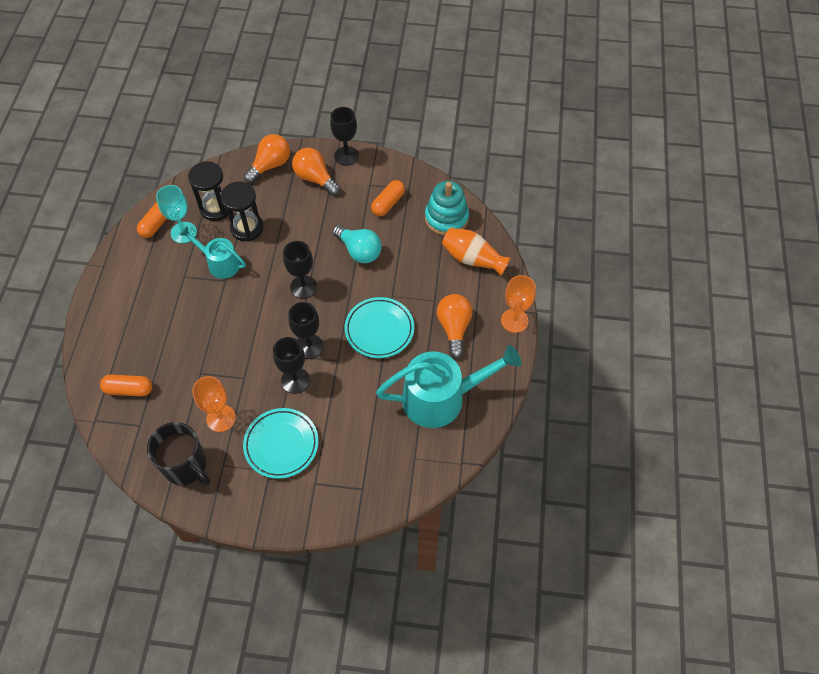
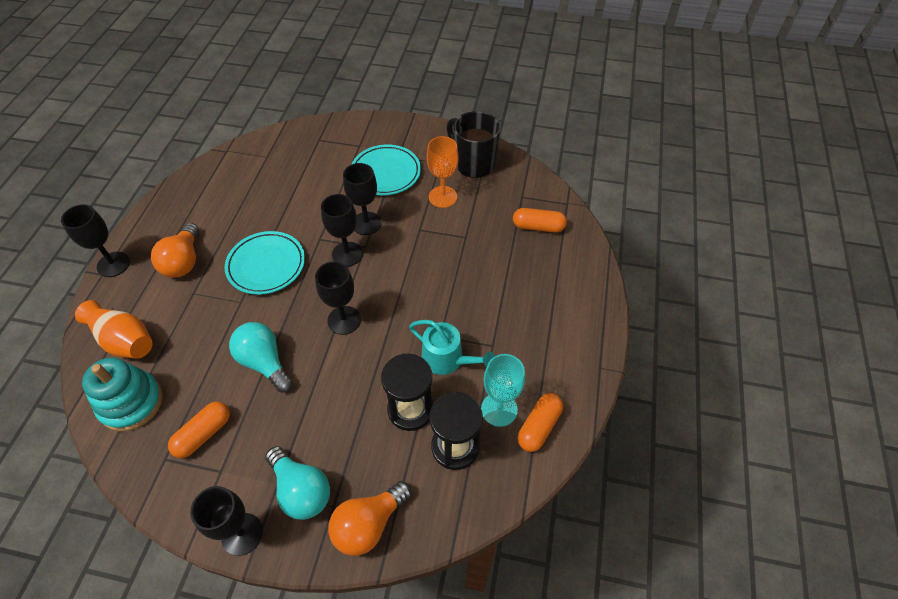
camera: 175 degrees left, 5 degrees down
(315, 178) = (301, 490): orange light bulb -> turquoise light bulb
(441, 398) = (224, 199): turquoise watering can -> none
(514, 320) = (113, 264): orange goblet -> black goblet

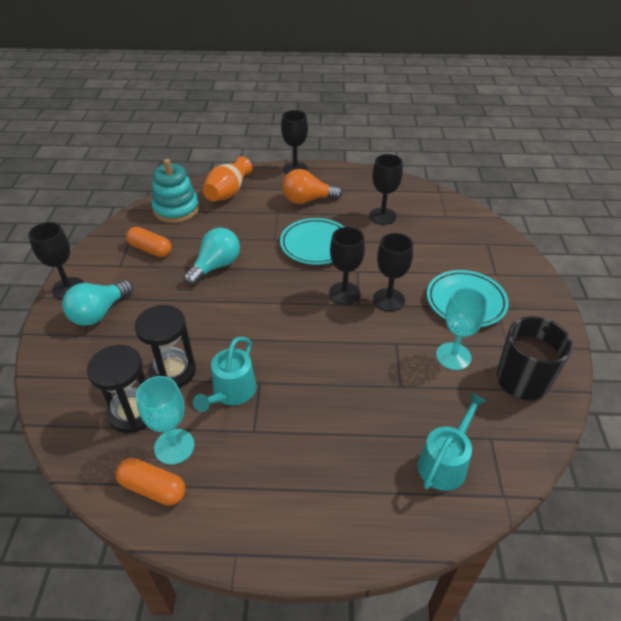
camera: 80 degrees right, 10 degrees down
(344, 320) = (266, 306): black goblet -> black goblet (382, 216)
(368, 524) = (64, 361): orange light bulb -> none
(443, 197) = (453, 356): orange goblet -> turquoise goblet
(538, 227) = (445, 462): orange capsule -> turquoise watering can

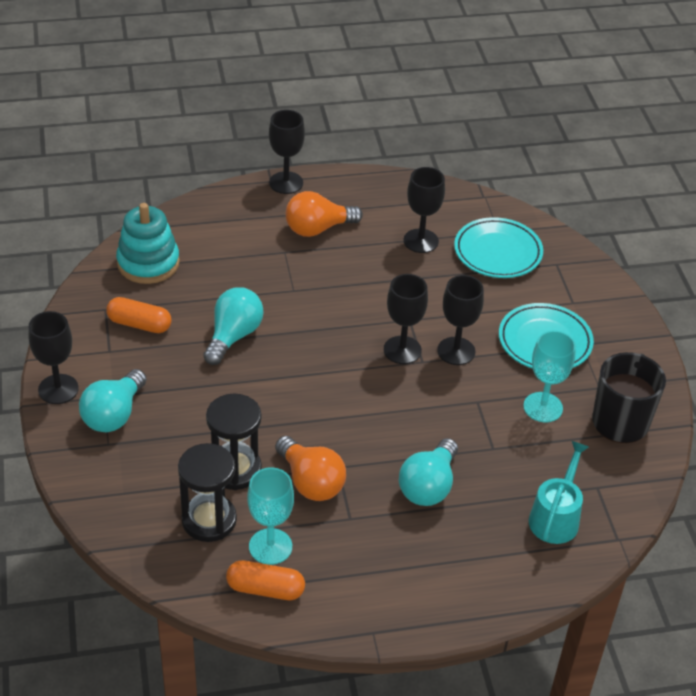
camera: 15 degrees left, 0 degrees up
(228, 192) = (208, 229): orange vase -> none
(231, 392) = (311, 482): turquoise watering can -> orange light bulb
(316, 245) = (348, 291): turquoise plate -> turquoise plate (497, 252)
(333, 412) = (428, 486): none -> turquoise light bulb

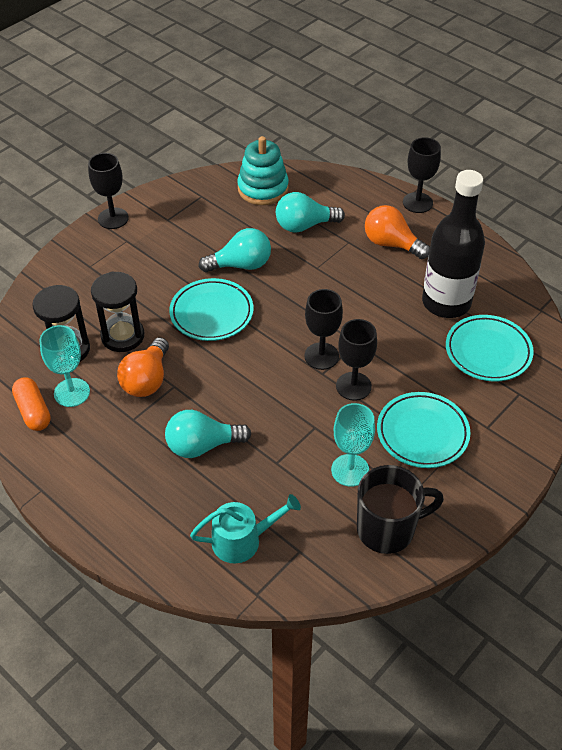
camera: 55 degrees right, 5 degrees up
(114, 414) = (116, 254): turquoise light bulb -> turquoise light bulb (304, 225)
(139, 324) = (204, 218): orange capsule -> none
(274, 390) = (211, 313): none -> turquoise plate
(421, 241) = (446, 302): black goblet -> black bottle

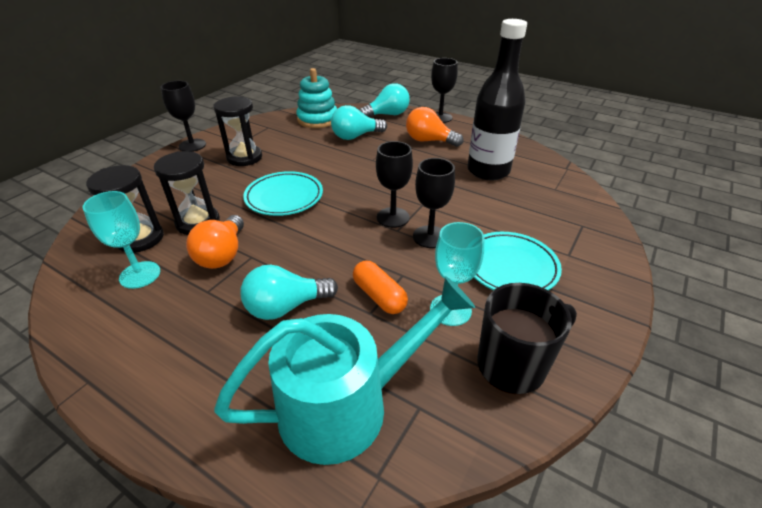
camera: 10 degrees left, 10 degrees down
(33, 411) = (93, 297): orange capsule -> orange capsule (379, 296)
(172, 246) = (244, 158): none -> black hourglass
(241, 265) = (306, 164): turquoise light bulb -> turquoise light bulb (387, 115)
(242, 540) = (346, 405): turquoise watering can -> turquoise watering can, size x1.76
(488, 352) = (539, 199): turquoise plate -> none

